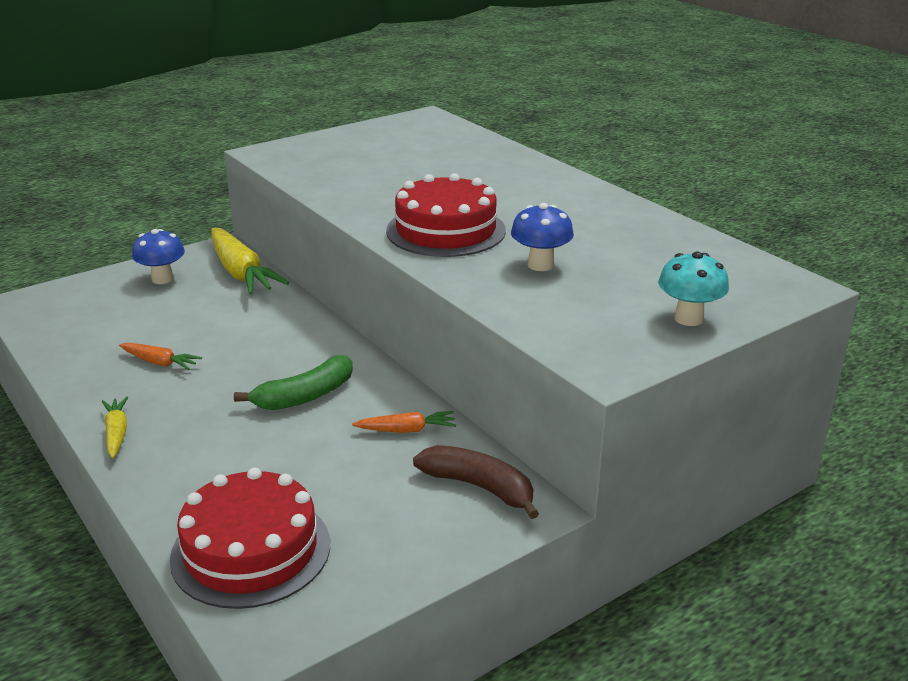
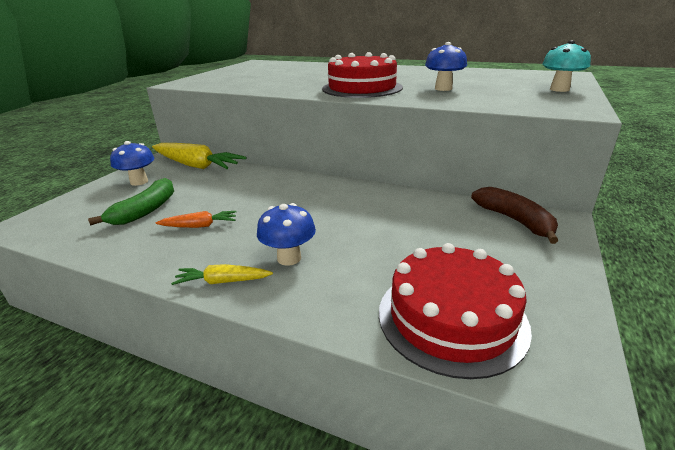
camera: 30 degrees left, 0 degrees up
(116, 433) = (223, 281): yellow carrot -> yellow carrot turned 45 degrees counterclockwise
(194, 433) = (289, 258): none -> blue mushroom
(305, 396) = (336, 211): green banana -> green banana (146, 210)
(406, 430) = (426, 208): orange carrot -> none
(479, 487) = (514, 220): brown banana -> brown banana turned 60 degrees clockwise

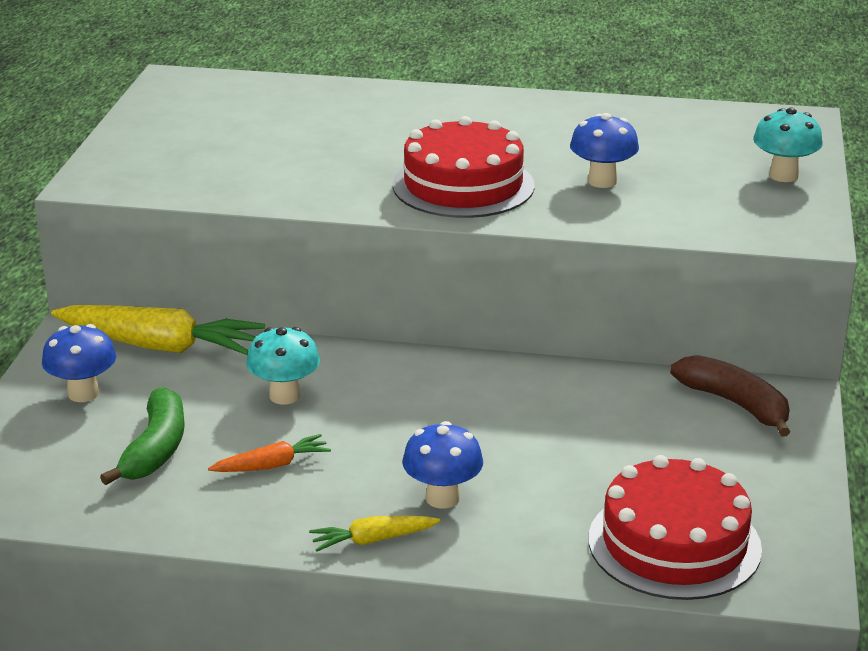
camera: 15 degrees left, 0 degrees up
(237, 191) = (284, 396): none -> turquoise mushroom

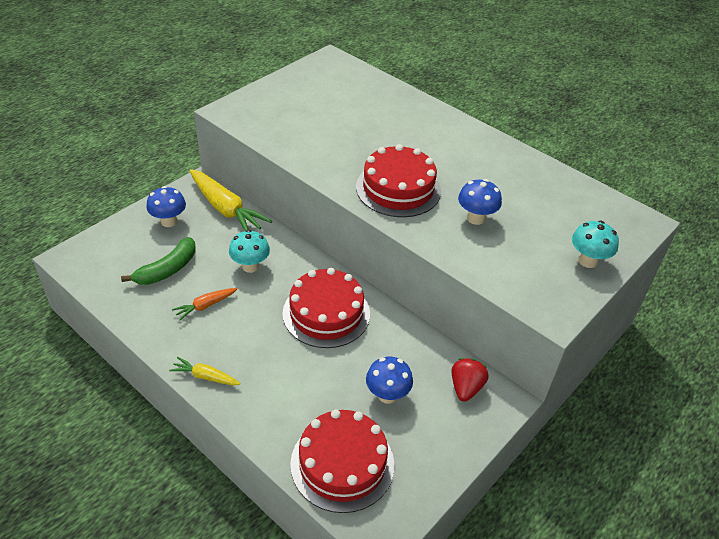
camera: 30 degrees right, 15 degrees up
(272, 465) = (205, 306): orange carrot -> orange carrot turned 135 degrees clockwise
(442, 498) = (260, 368): blue mushroom -> blue mushroom (387, 395)
(462, 403) = (326, 313): none -> red cake
(735, 404) = (466, 388): brown banana -> red strawberry

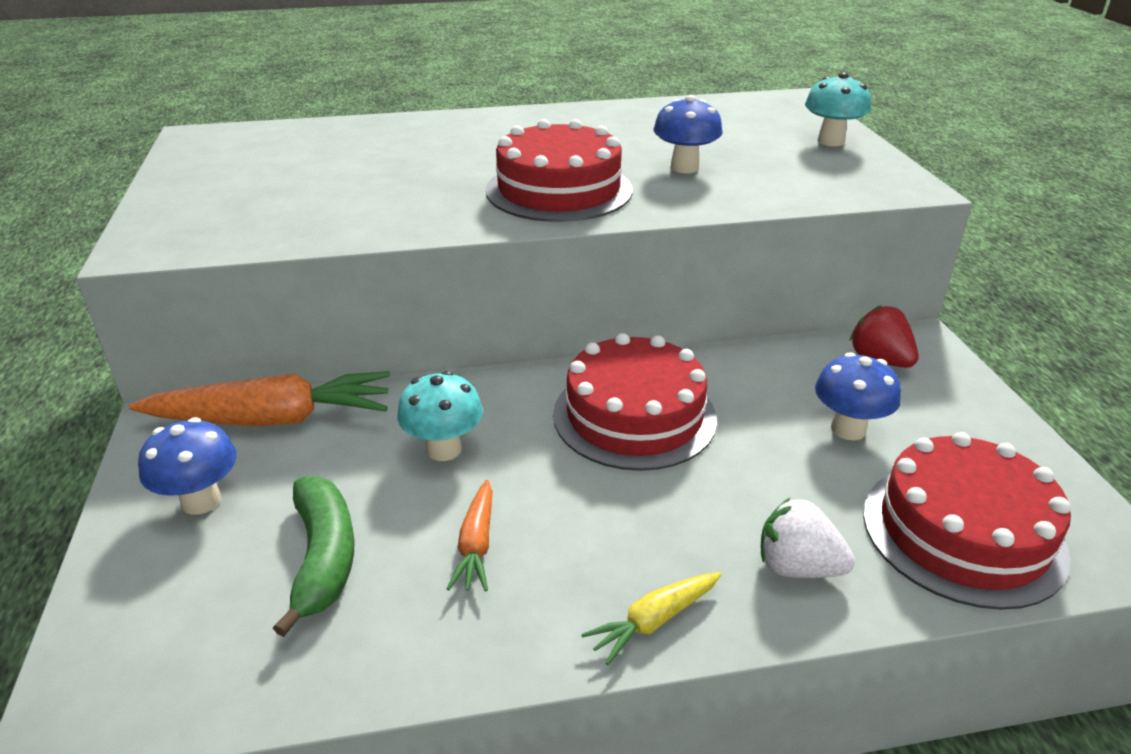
camera: 50 degrees left, 10 degrees down
(225, 209) = (272, 419): yellow carrot -> orange carrot
(270, 410) = (797, 567): none -> white strawberry

